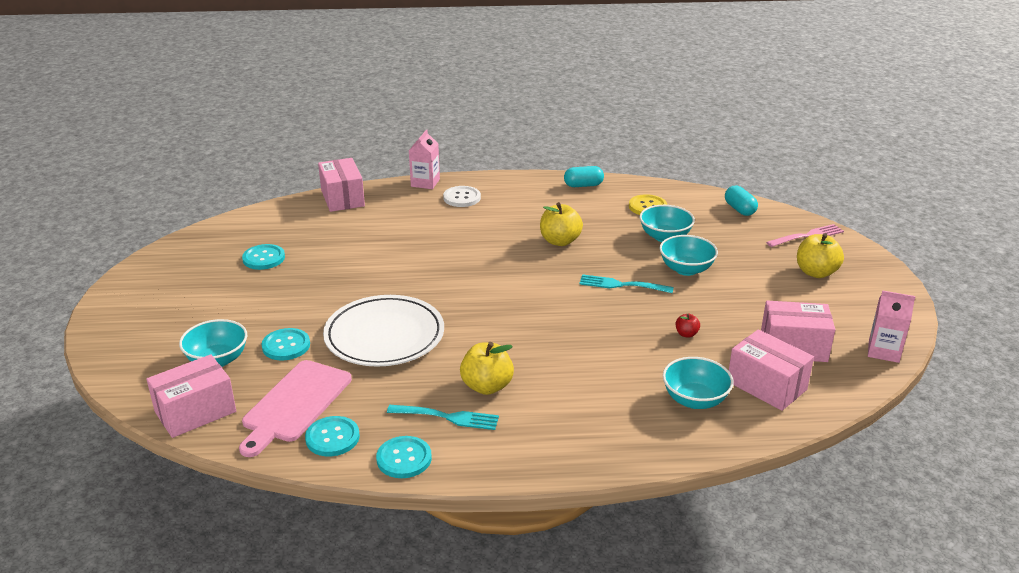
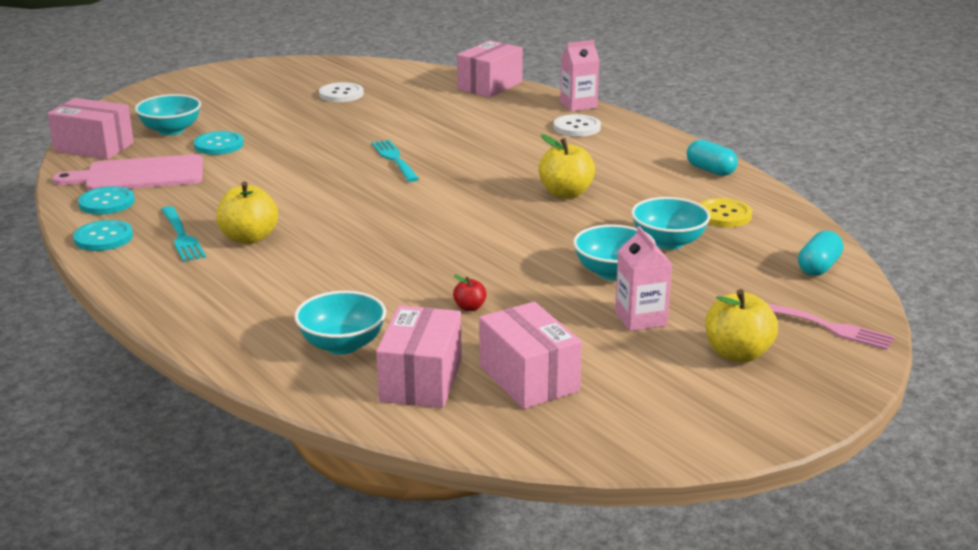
camera: 55 degrees right, 5 degrees down
(264, 258) = (341, 94): turquoise button -> white button
(384, 336) = (279, 174): white plate -> none
(622, 285) = (523, 248): turquoise fork -> turquoise fork (395, 159)
(883, 351) = (603, 444): pink carton -> pink carton (640, 319)

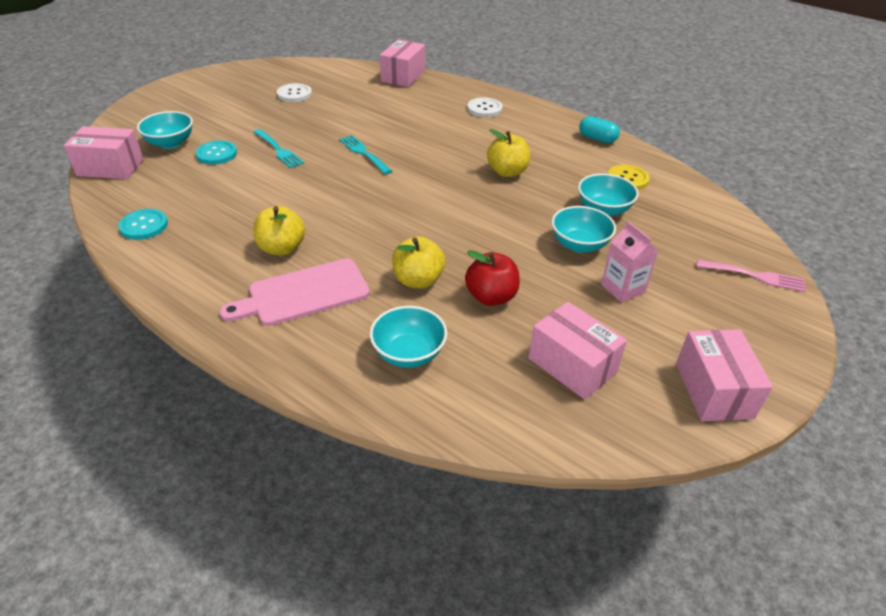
camera: 15 degrees left, 15 degrees up
(103, 238) = (155, 265): turquoise button -> none
(139, 175) = (161, 192): pink cutting board -> pink cutting board (303, 294)
(181, 236) = (223, 254): turquoise fork -> turquoise fork (278, 150)
(421, 380) = (490, 382): pink box -> pink box (713, 390)
(469, 307) = (491, 297): red apple -> red apple, size x2.01
(578, 105) = (475, 88): pink carton -> none
(737, 354) = (709, 313): yellow apple -> yellow apple (418, 280)
(818, 267) = (717, 220): turquoise capsule -> none

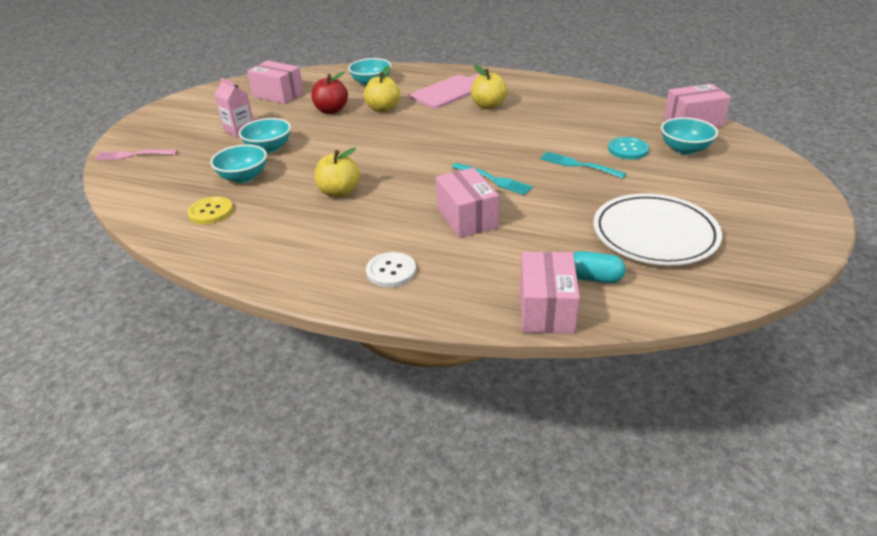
camera: 165 degrees right, 5 degrees down
(144, 226) = (597, 98): turquoise button -> none
(294, 94) = (654, 234): white button -> white plate
(597, 138) = (235, 257): turquoise capsule -> turquoise capsule (594, 278)
(713, 390) = (199, 100): pink box -> pink box (466, 218)

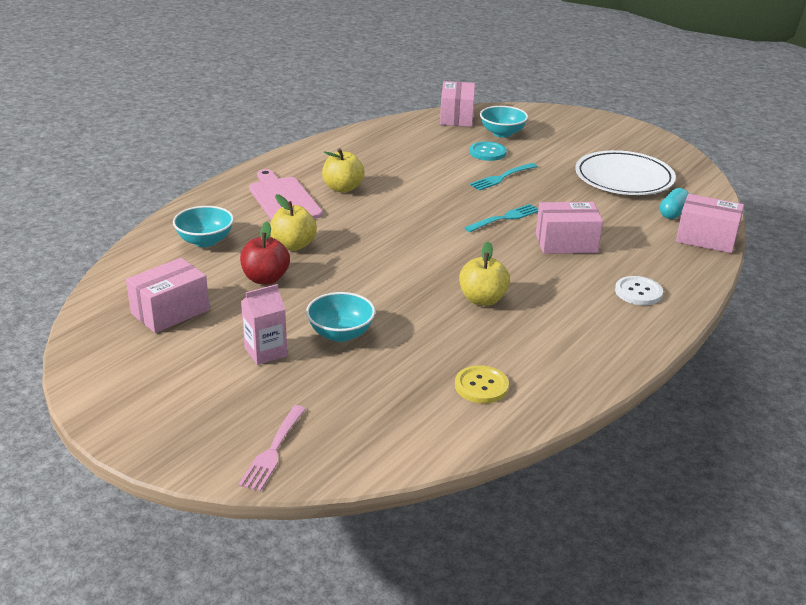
camera: 75 degrees left, 5 degrees down
(243, 177) = (408, 358): turquoise bowl -> none

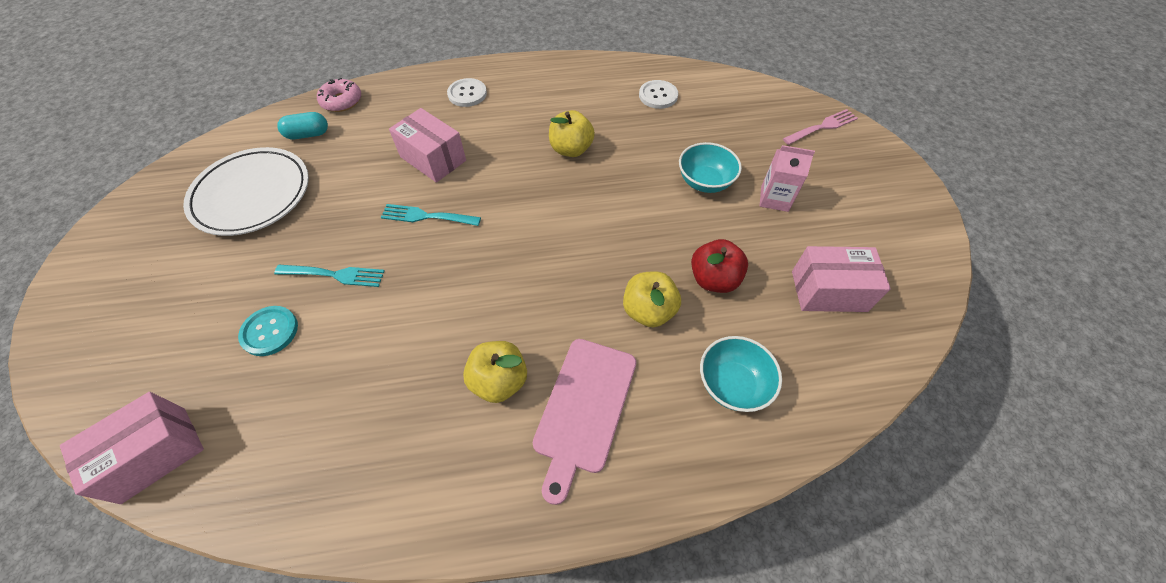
camera: 135 degrees left, 25 degrees up
(481, 386) = (658, 95): yellow button -> white button
(502, 133) = (188, 361): turquoise bowl -> none
(706, 238) = (342, 101): pink box -> pink donut

